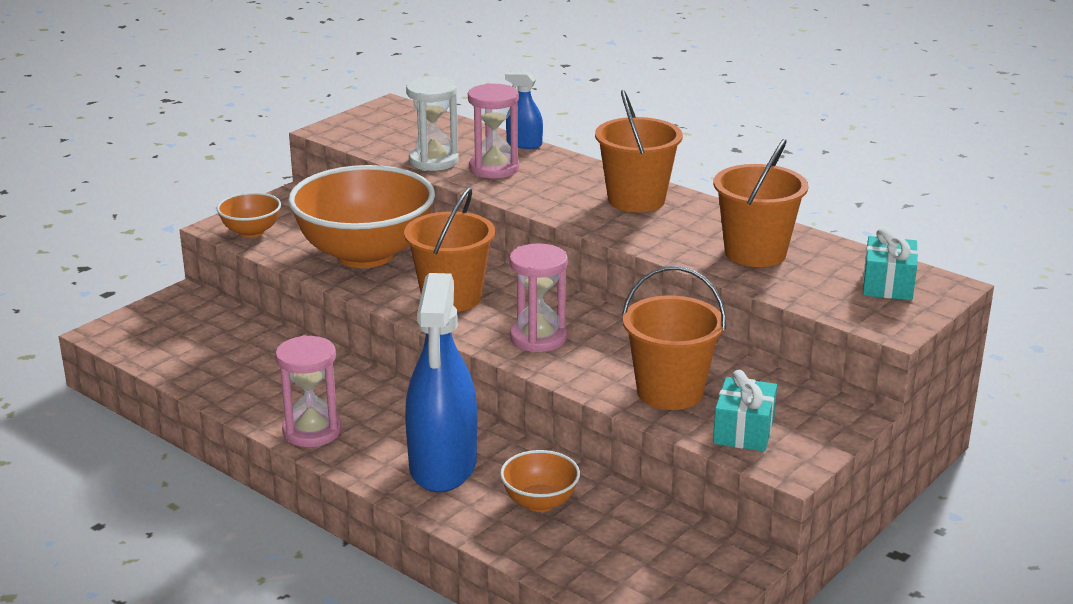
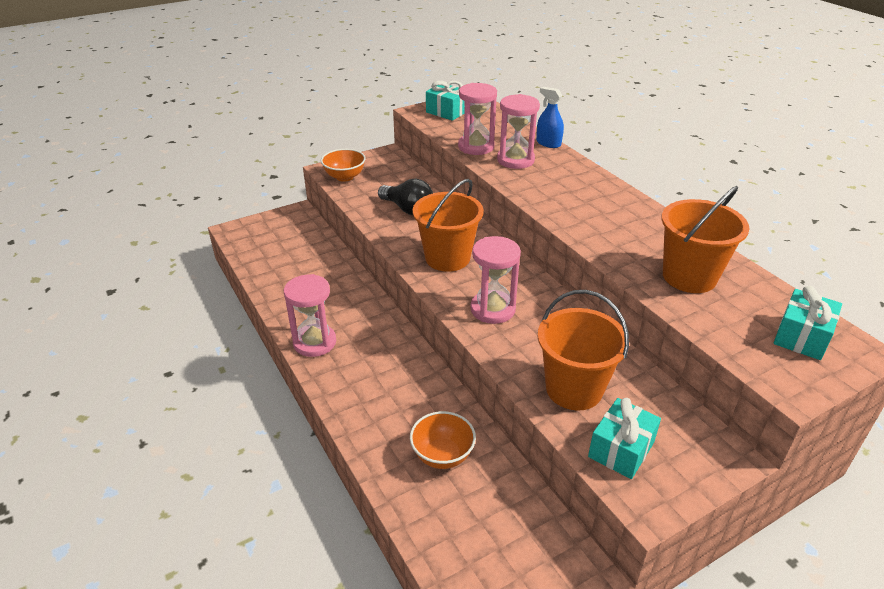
camera: 20 degrees right, 10 degrees up
(365, 255) = (408, 209): orange bowl -> black light bulb
(367, 126) = (447, 112): none -> turquoise gift
(434, 161) = (476, 147): white hourglass -> pink hourglass
(443, 465) = (388, 398): blue spray bottle -> none
(636, 200) = (610, 206): orange bucket -> none

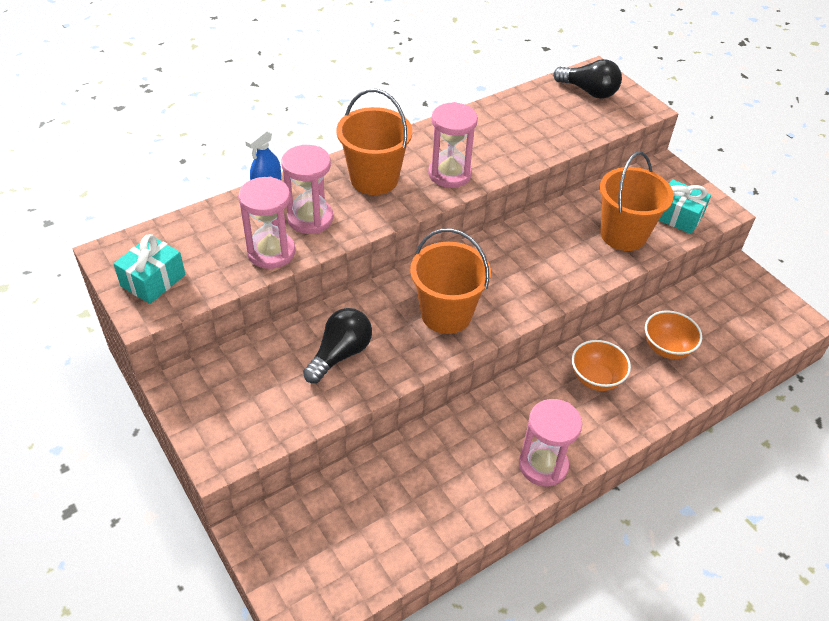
camera: 95 degrees left, 10 degrees up
(344, 177) = (246, 433): orange bowl -> orange bowl (596, 378)
(493, 309) = (530, 280): pink hourglass -> pink hourglass (449, 174)
(689, 277) = (525, 129): orange bucket -> orange bucket (374, 179)
(801, 337) = (589, 91): turquoise gift -> black light bulb

